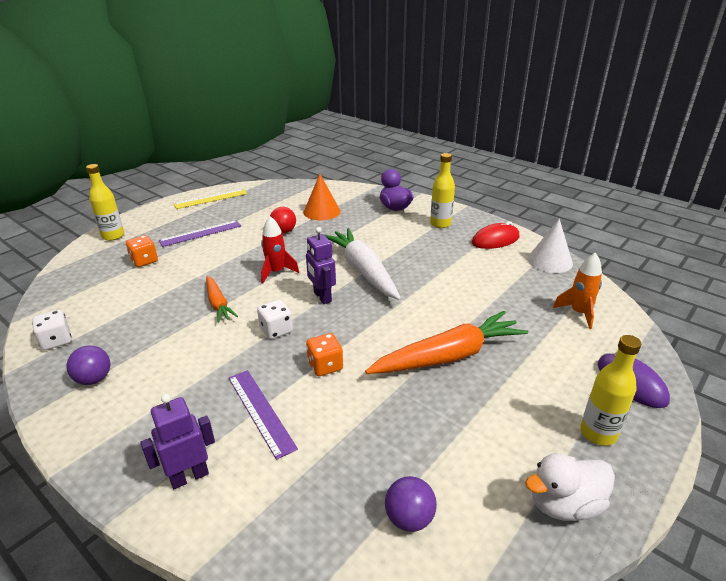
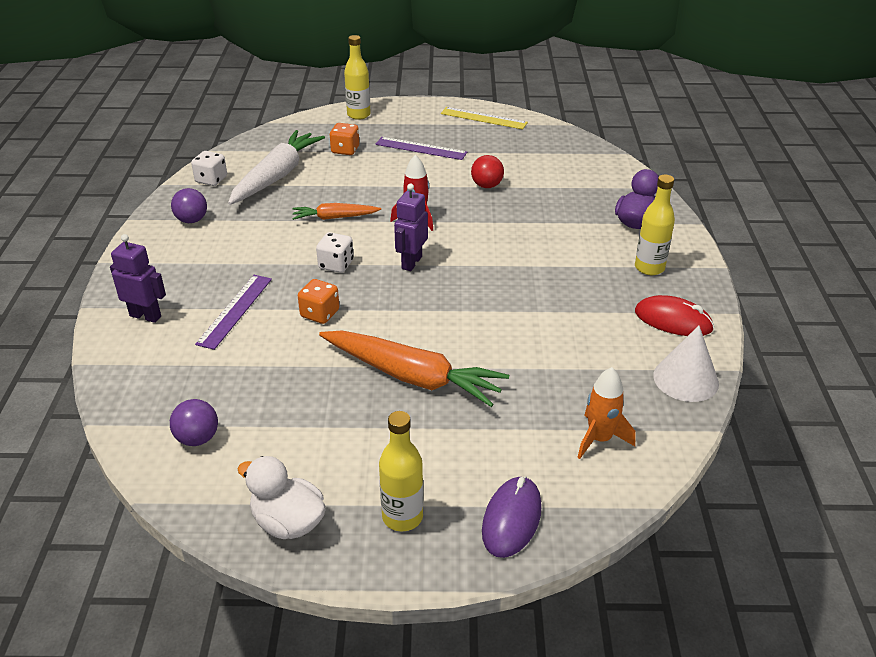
camera: 50 degrees right, 5 degrees up
(218, 304) = (334, 217): orange carrot -> orange carrot turned 60 degrees clockwise
(322, 211) = (556, 185): orange cone -> none
(363, 270) = (485, 263): white carrot -> white carrot (277, 176)

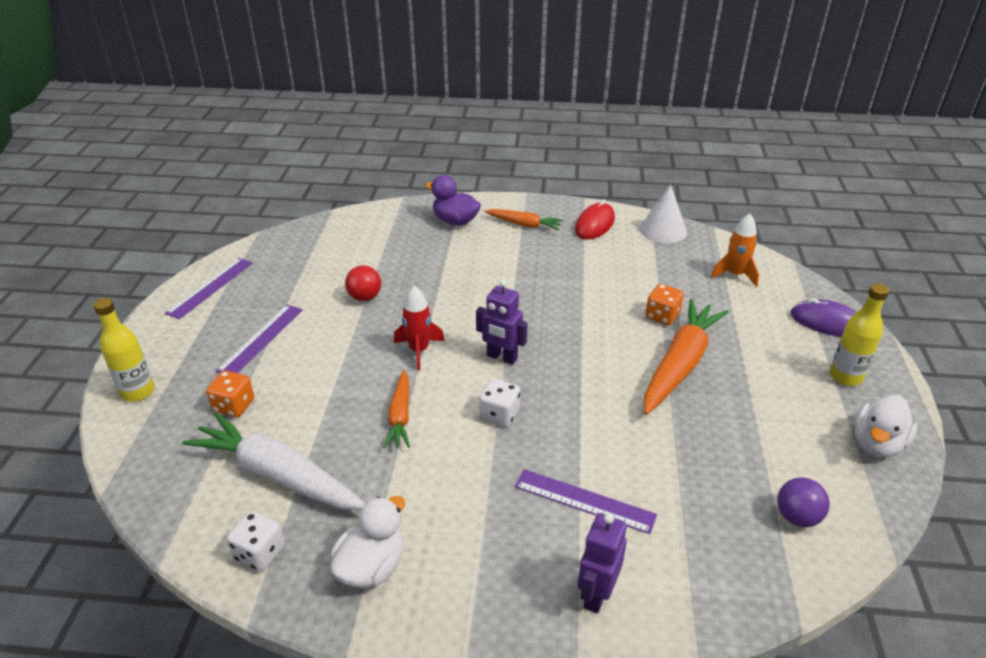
camera: 85 degrees left, 0 degrees up
(192, 220) = (371, 566): purple ball -> white duck
(320, 314) = (589, 427): orange dice -> orange dice (662, 316)
(483, 118) = (210, 287): yellow ruler -> purple ruler
(649, 268) = (524, 224): yellow bottle -> orange carrot

